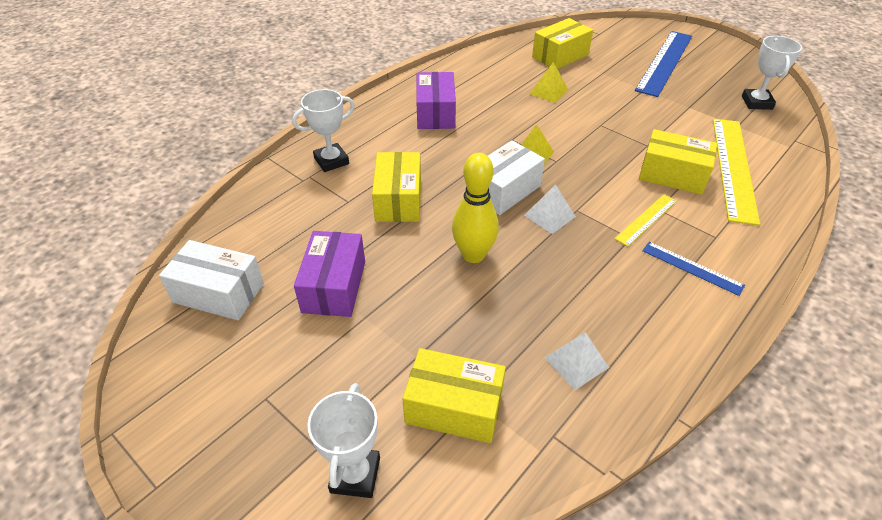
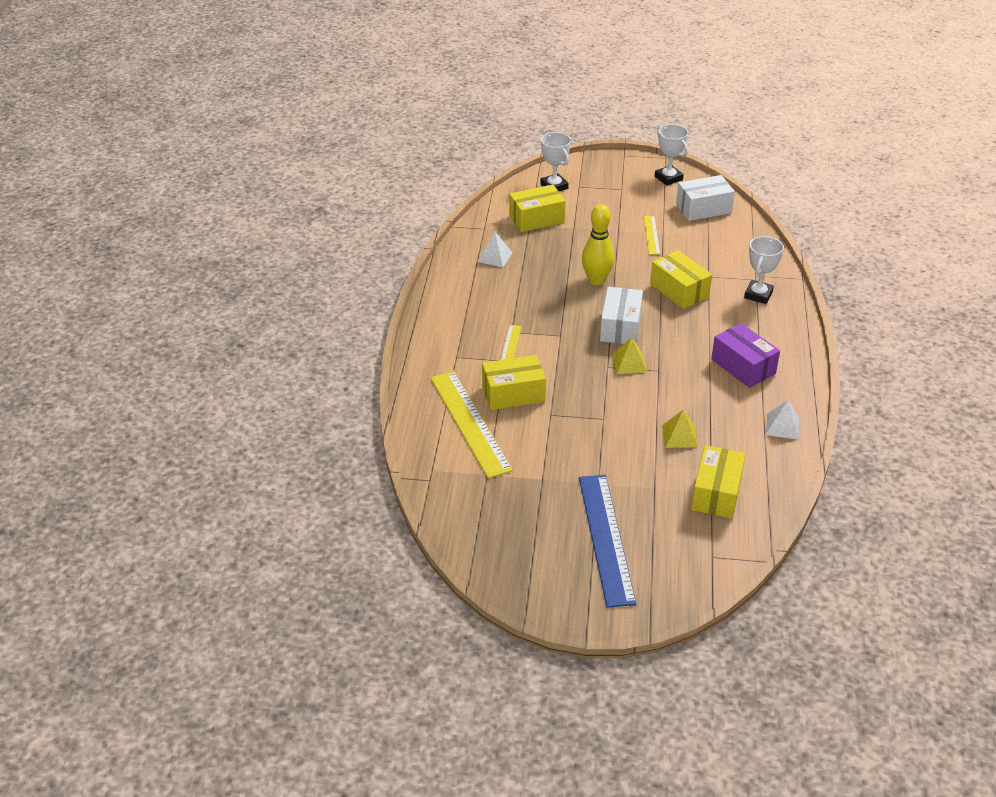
camera: 145 degrees right, 5 degrees down
(334, 286) = (651, 235): purple box -> yellow ruler
(549, 216) = (574, 323): white pyramid -> white pyramid (782, 426)
(692, 268) = (461, 329): blue ruler -> none
(756, 102) = (482, 517): white trophy -> white trophy (668, 178)

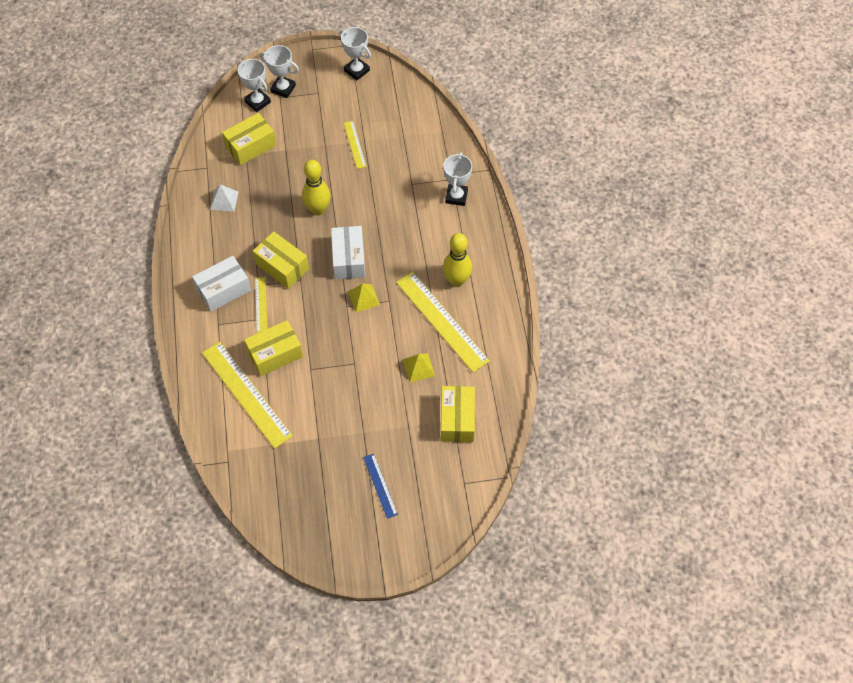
camera: 15 degrees left, 20 degrees up
(584, 180) = (283, 88): none -> white trophy
(606, 538) = (380, 485): blue ruler -> blue ruler, size x0.51
(679, 290) = (390, 206): yellow box -> yellow box (282, 266)
(703, 209) = (394, 103): white box -> white box (223, 290)
(717, 399) = (442, 321): none -> yellow ruler
(743, 366) = (456, 280): purple box -> yellow bowling pin
(782, 426) = (497, 338): white pyramid -> none

